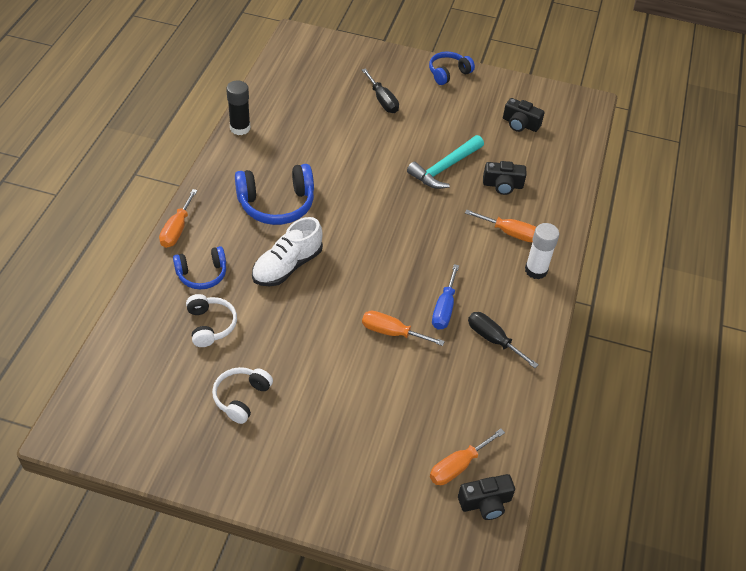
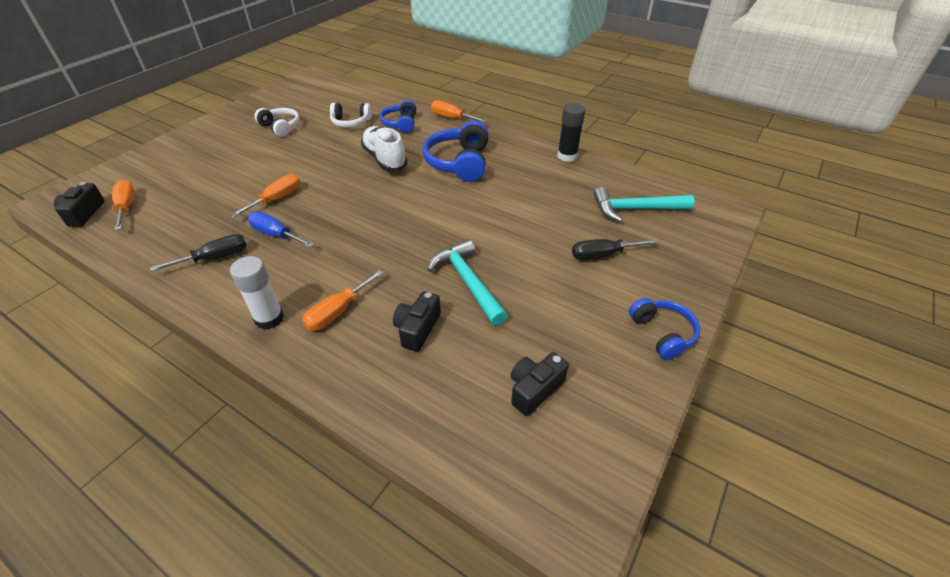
camera: 110 degrees right, 5 degrees down
(315, 84) = (635, 209): none -> turquoise hammer

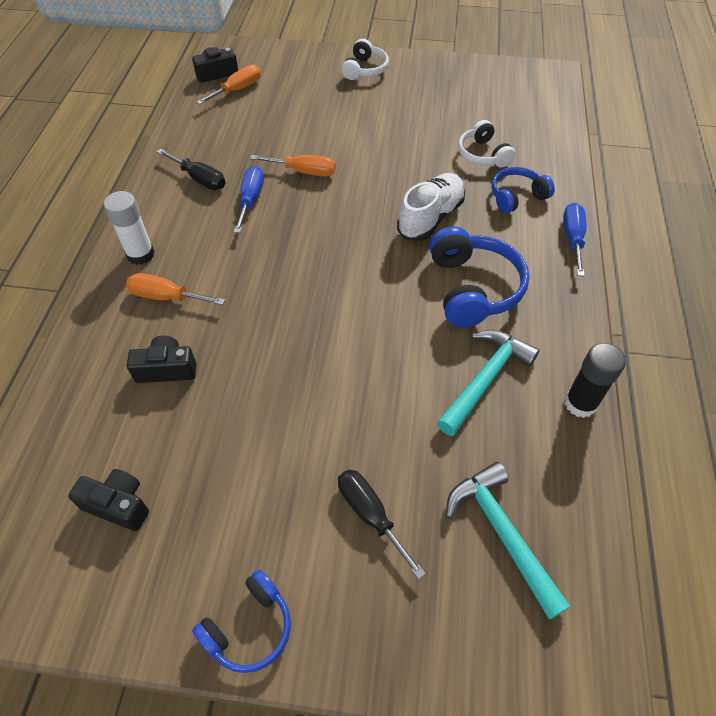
camera: 65 degrees right, 10 degrees up
(280, 127) = (428, 108): white headphones -> white headphones (365, 69)
(452, 118) = (572, 238): orange screwdriver -> blue screwdriver
(459, 163) = (473, 288): blue headphones -> blue headphones turned 105 degrees clockwise
(468, 282) = (253, 385): turquoise hammer -> turquoise hammer (485, 379)

